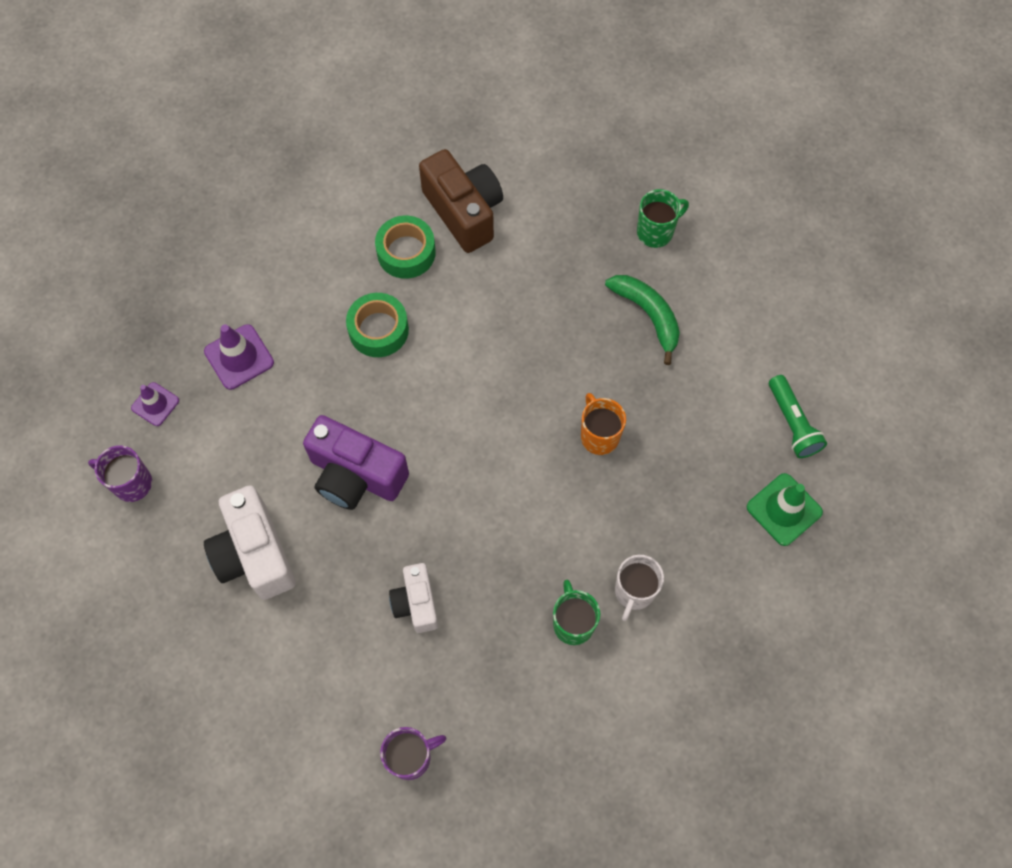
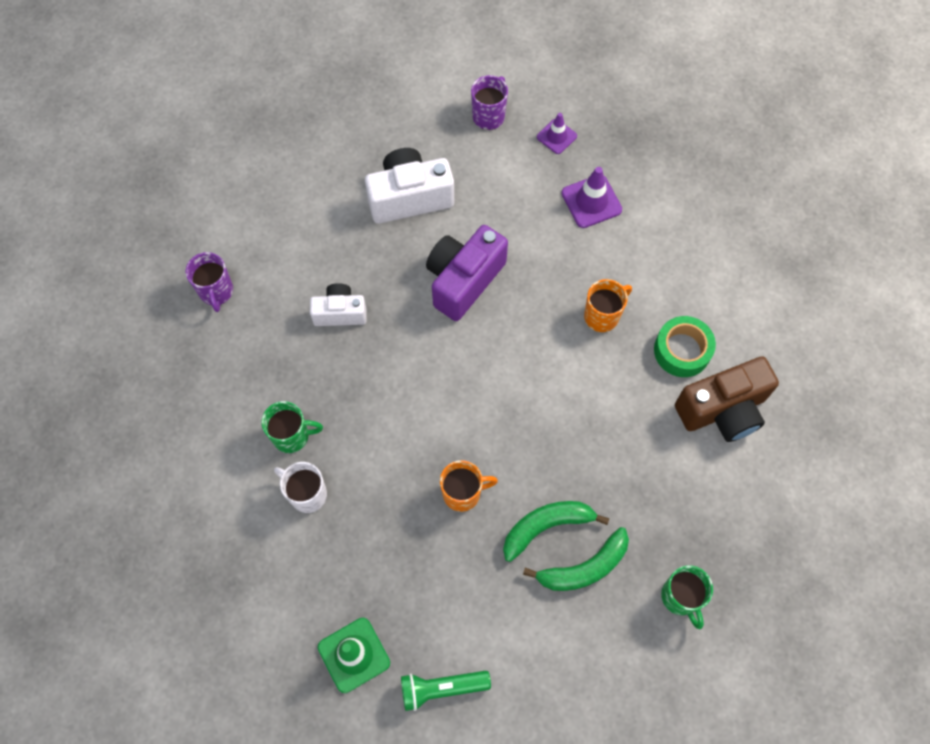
camera: 100 degrees right, 0 degrees up
(378, 330) = (602, 316): green tape -> orange mug
(616, 354) = (546, 526): none -> green banana

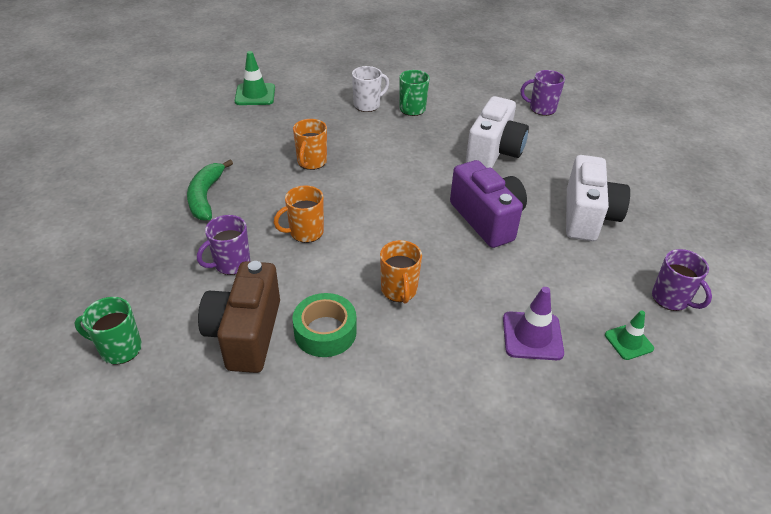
camera: 115 degrees right, 25 degrees down
(340, 313) = (494, 152): white camera -> white camera, size x1.64
(441, 688) = (202, 117): green flashlight -> none
(546, 526) = (252, 190): green banana -> none
(556, 136) = (628, 342): purple traffic cone -> green traffic cone
(578, 433) = (305, 232): none -> orange mug
(658, 475) = (231, 264): none -> purple mug
(680, 597) = (133, 235): green mug -> green mug (119, 349)

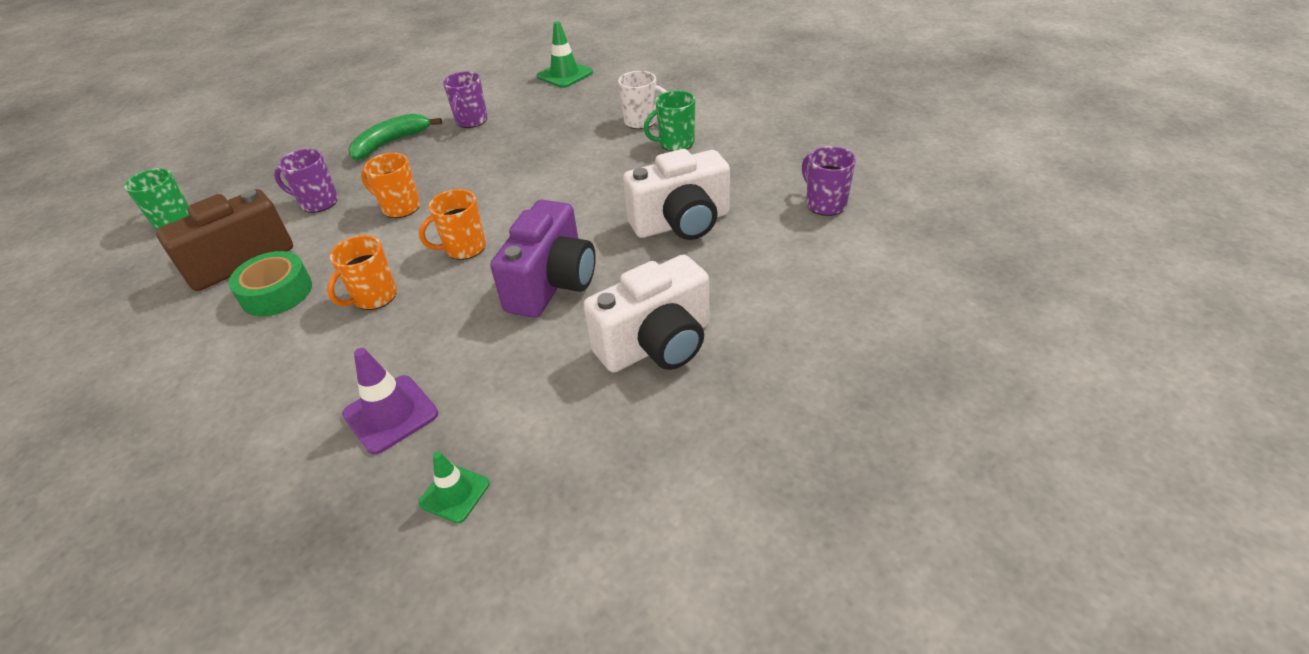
camera: 50 degrees right, 0 degrees up
(311, 162) = (505, 152): orange mug -> orange mug (464, 248)
(671, 299) = (578, 492): purple mug -> purple mug (471, 121)

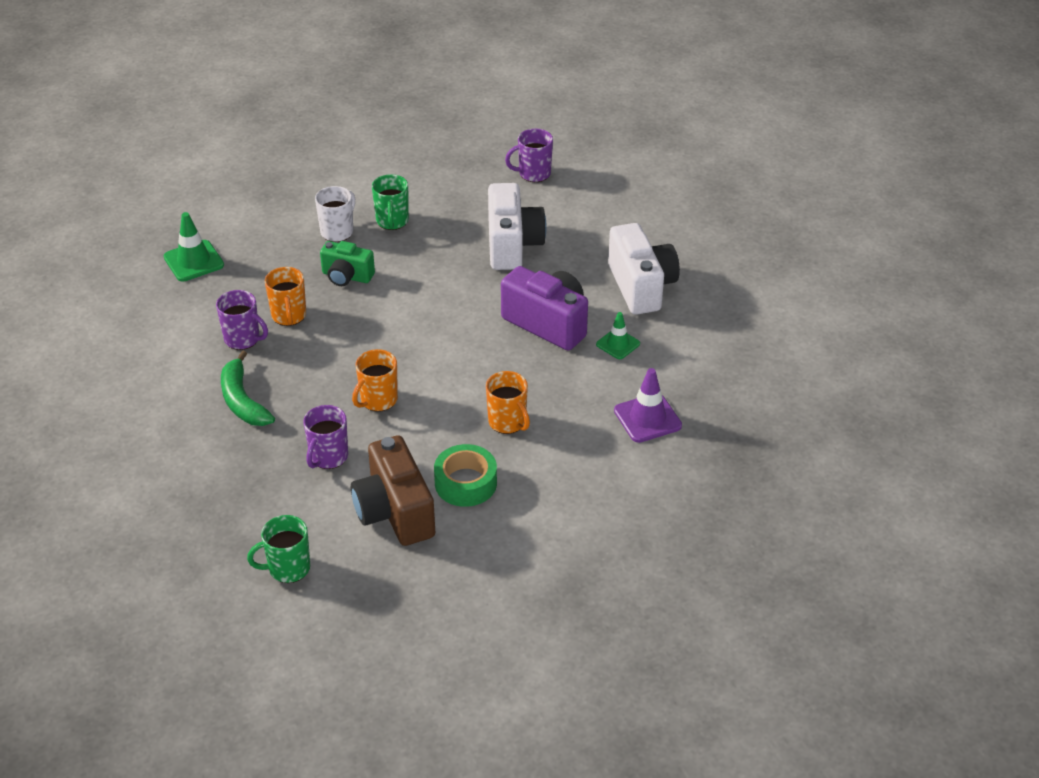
camera: 75 degrees left, 0 degrees up
(454, 493) = (729, 393): green traffic cone -> green traffic cone (618, 344)
(464, 248) = (471, 365): orange mug -> orange mug (289, 316)
(577, 143) = (346, 276): none -> green camera

